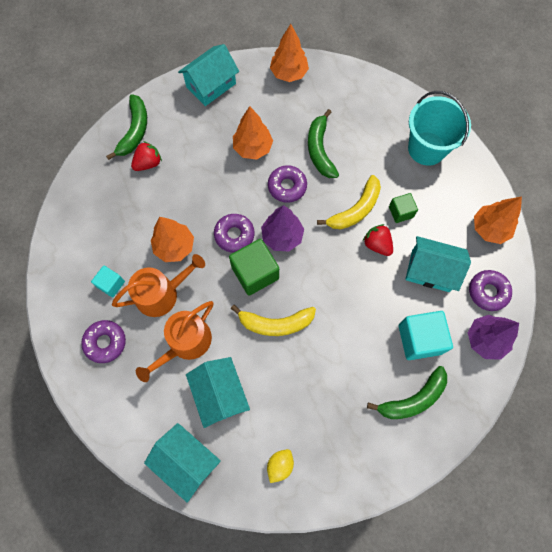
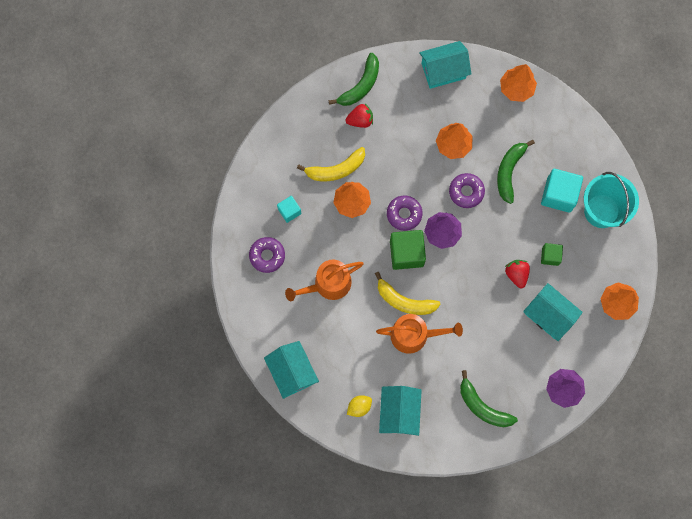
camera: 25 degrees right, 5 degrees up
(161, 293) = (326, 236): orange watering can -> orange watering can (414, 335)
(220, 394) = (337, 335): turquoise house -> turquoise house (399, 412)
(355, 210) = (513, 237): yellow banana -> yellow banana (336, 169)
(412, 399) = (482, 406): green banana -> green banana turned 45 degrees clockwise
(419, 339) = (511, 365): turquoise cube -> turquoise cube (558, 195)
(488, 292) = (586, 353): purple donut -> none

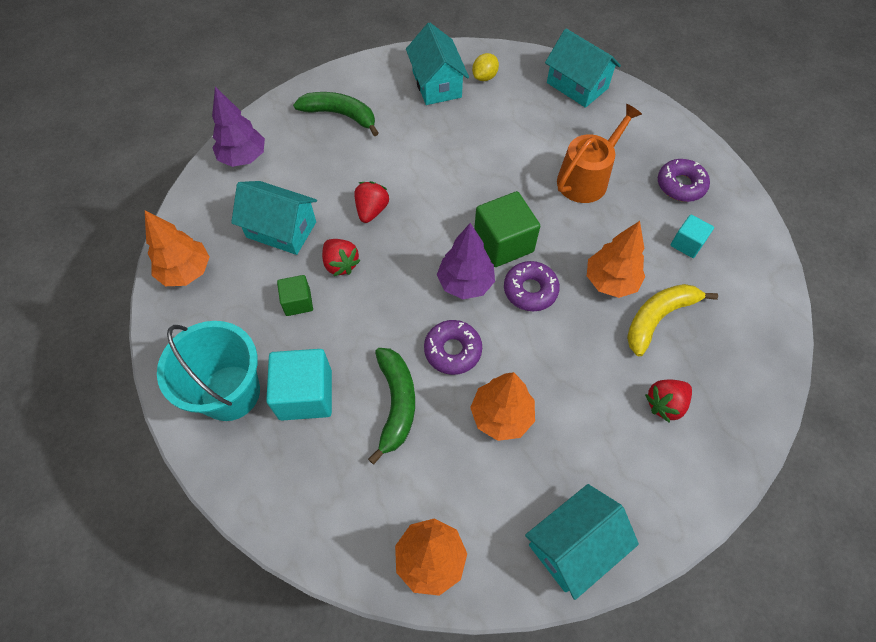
camera: 160 degrees right, 15 degrees down
(360, 86) = (697, 462): green banana -> none
(404, 301) = (481, 189): yellow banana -> none
(414, 335) = (452, 158): orange watering can -> none
(484, 310) = (372, 210): none -> red strawberry

